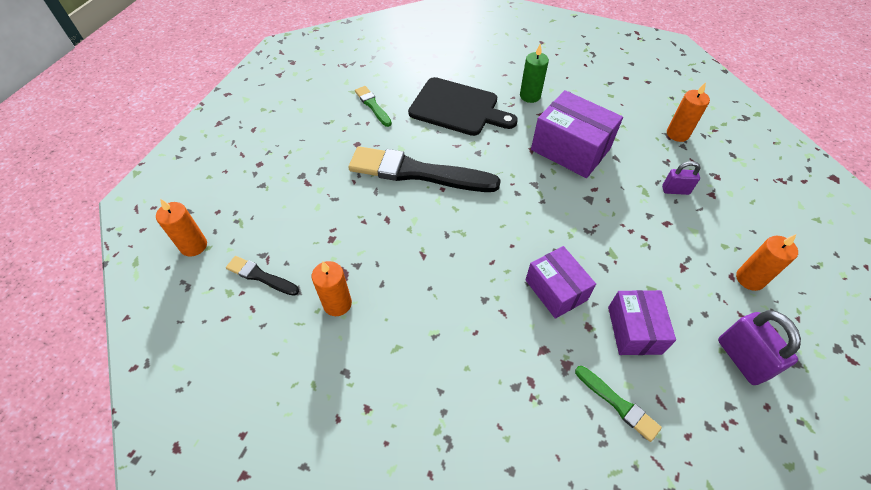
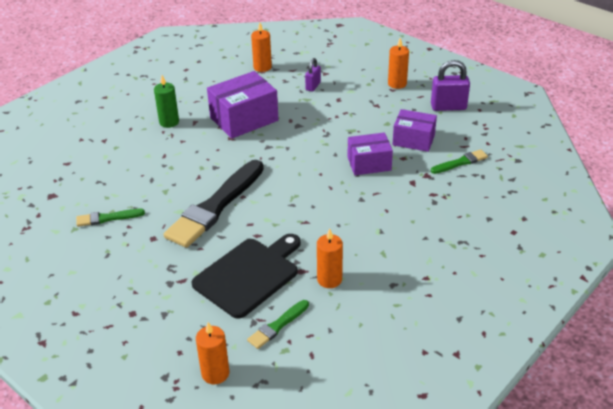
camera: 70 degrees left, 15 degrees down
(260, 276) = (277, 326): black brush -> green brush
(458, 108) = (152, 165): black cutting board -> black cutting board (249, 275)

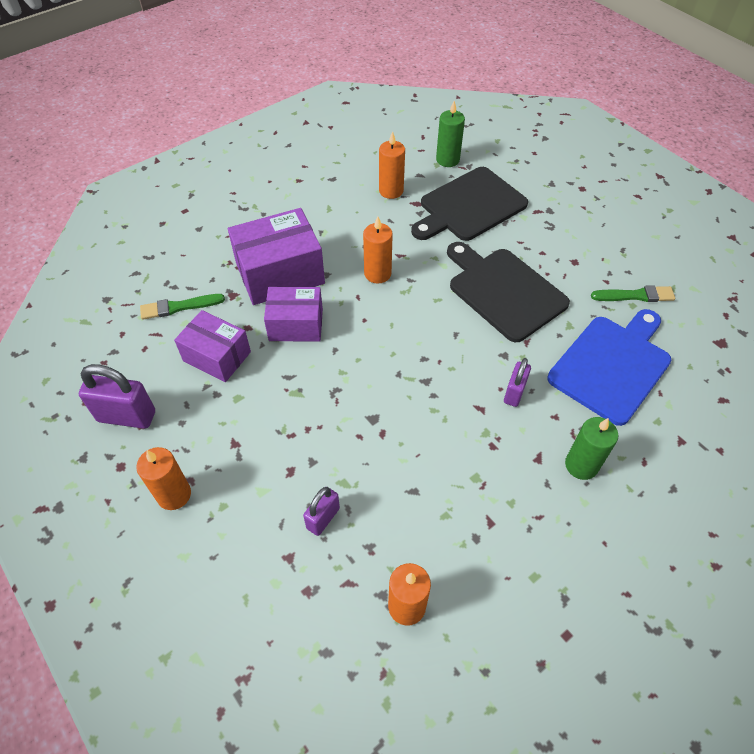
camera: 170 degrees left, 15 degrees up
(138, 171) = (612, 365): none -> blue cutting board
(208, 148) = (514, 393): none -> purple padlock
(215, 206) = (503, 291): black brush -> black cutting board
(215, 373) = (503, 134): orange candle -> orange candle (377, 273)
(244, 119) = (456, 449): purple box -> purple box (280, 274)
(277, 326) = (447, 160): green brush -> green candle

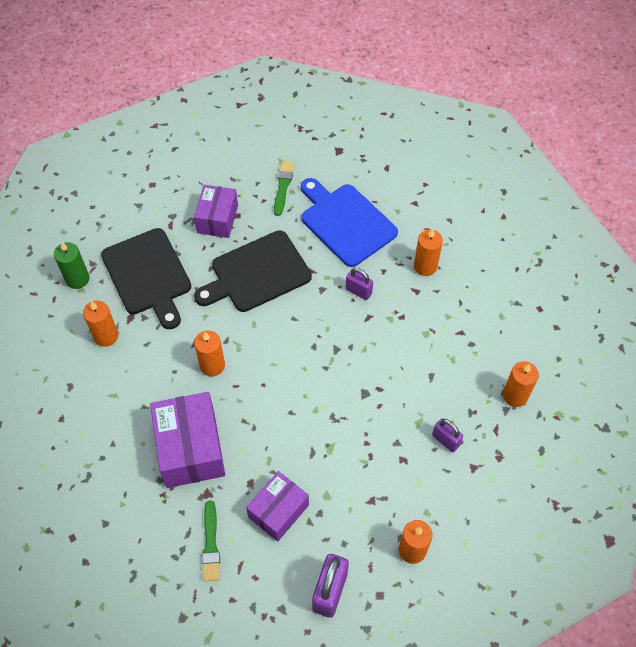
camera: 80 degrees left, 5 degrees up
(296, 325) = (257, 441): purple box -> purple box (217, 219)
(581, 465) = (425, 266): green candle -> orange candle

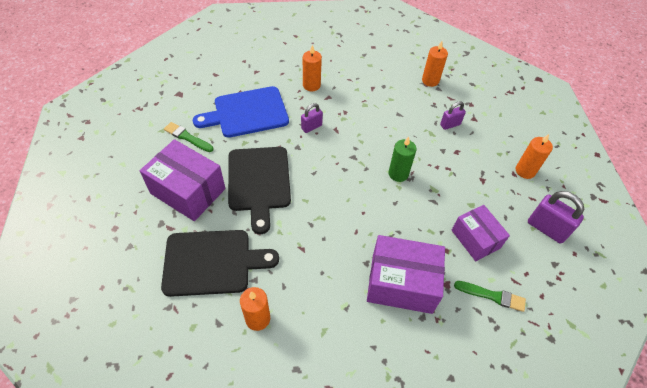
camera: 70 degrees left, 5 degrees down
(77, 279) = (178, 326): green candle -> green candle (398, 174)
(212, 365) = (330, 241): orange candle -> none
(217, 219) = (188, 191): purple box -> purple box, size x1.54

